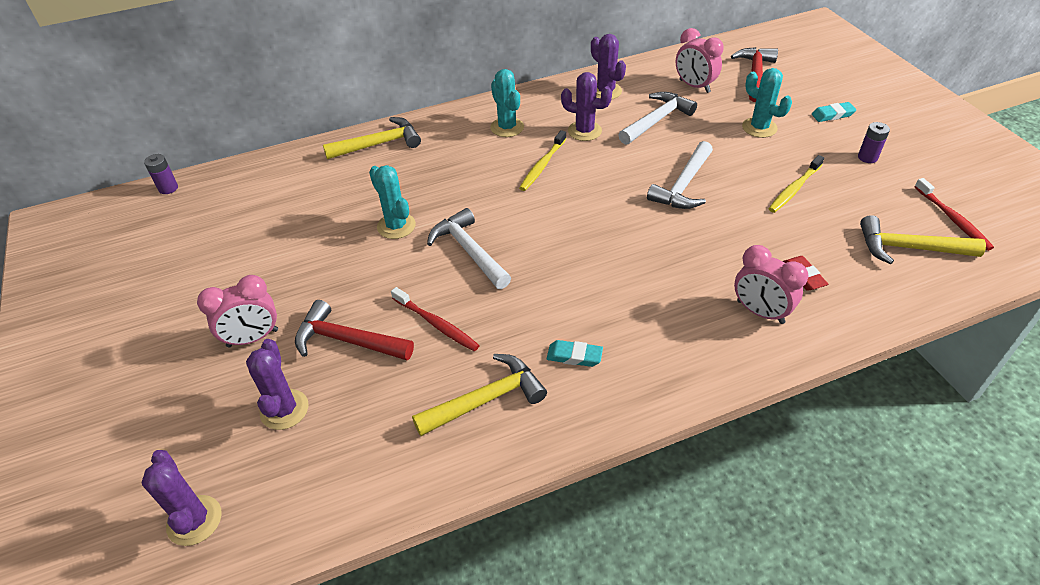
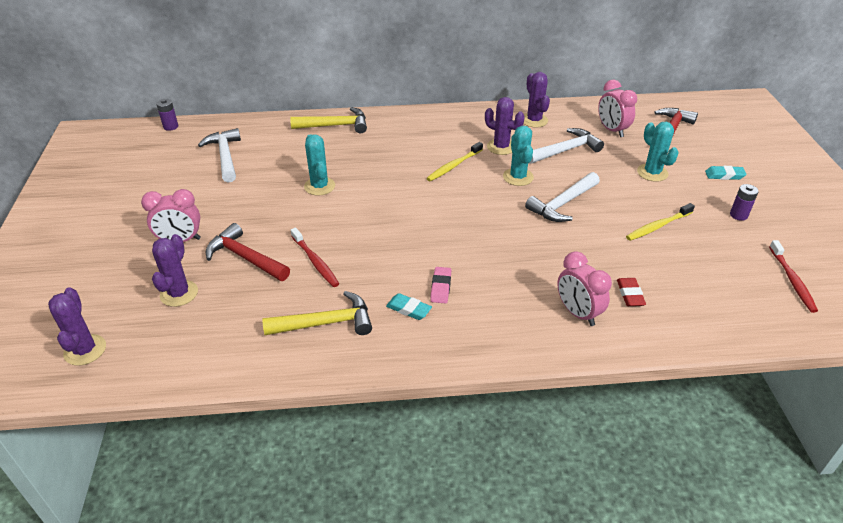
camera: 15 degrees right, 5 degrees down
(469, 251) = (366, 216): white hammer -> white hammer (225, 156)
(507, 127) = (440, 132): turquoise cactus -> turquoise cactus (518, 177)
(598, 319) = (440, 287): none -> pink eraser
(909, 248) = (738, 294): yellow hammer -> none

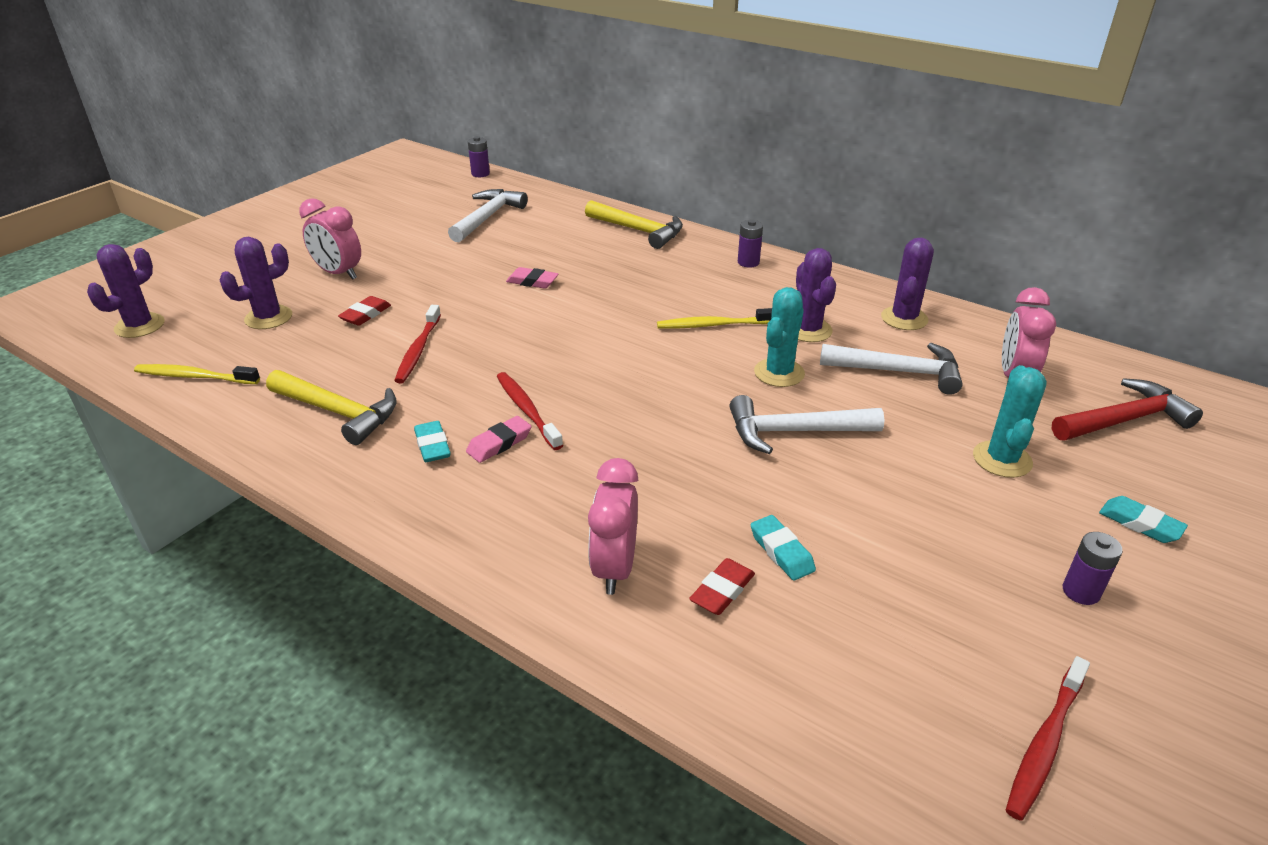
camera: 40 degrees right, 5 degrees down
(245, 257) = (366, 315): red hammer -> red eraser
(319, 186) = (532, 282): turquoise cactus -> pink eraser
(422, 120) = (748, 262): none -> purple battery
(428, 262) = (527, 410): none -> red toothbrush
(628, 263) = (781, 551): none -> turquoise eraser
(658, 226) = (902, 531): yellow toothbrush -> yellow toothbrush (195, 377)

